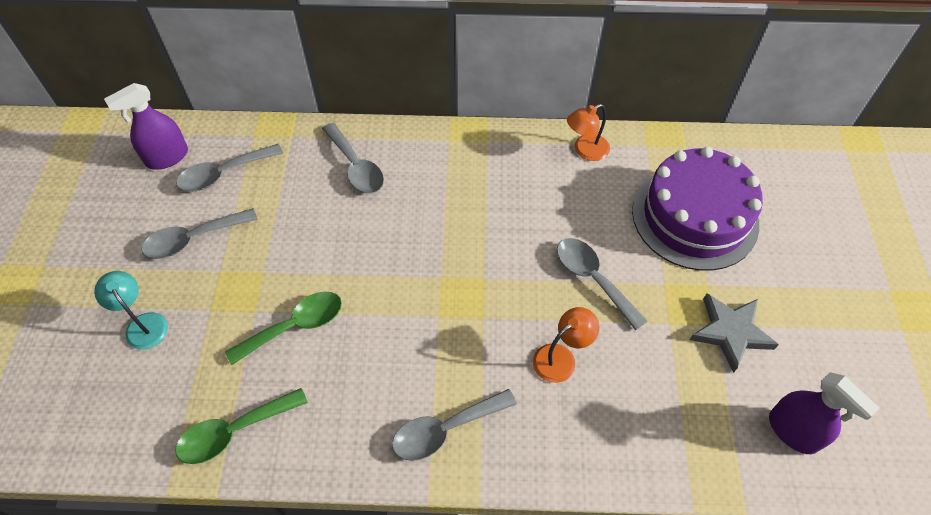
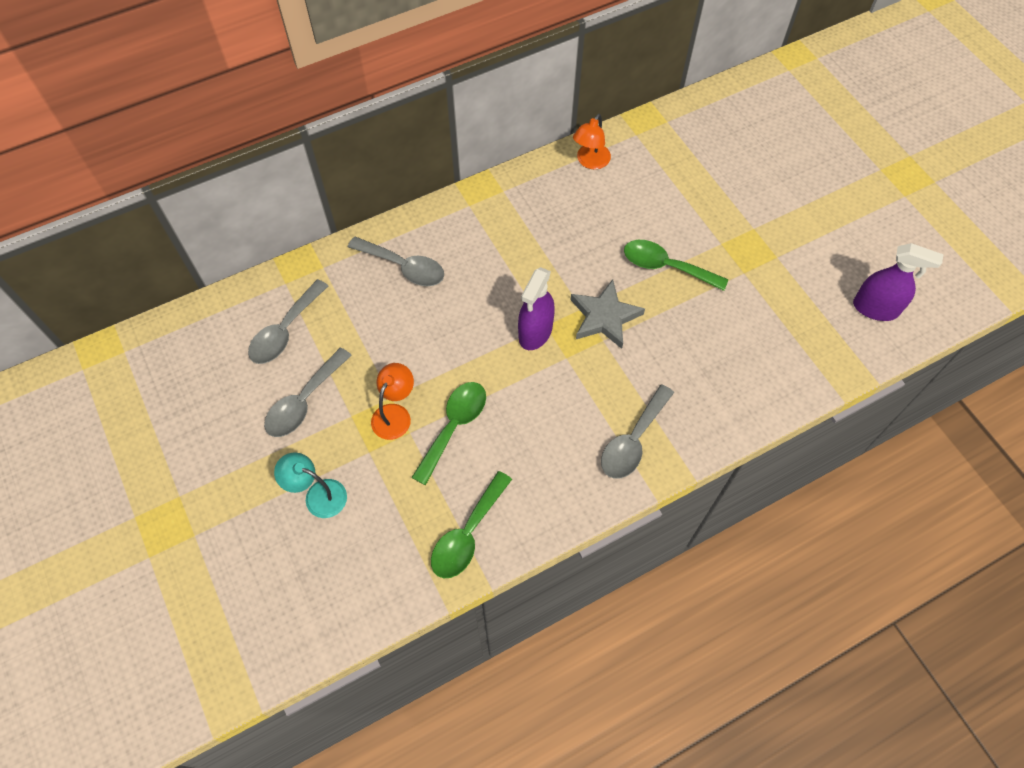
camera: 30 degrees left, 5 degrees up
(167, 157) = (217, 342): purple spray bottle -> purple spray bottle (535, 332)
(561, 357) = (682, 340): orange lamp -> orange lamp (395, 414)
(592, 278) = (665, 266): grey spoon -> green spoon
(694, 217) = (710, 178): purple cake -> none
(730, 332) = (791, 257): grey star -> grey star (604, 317)

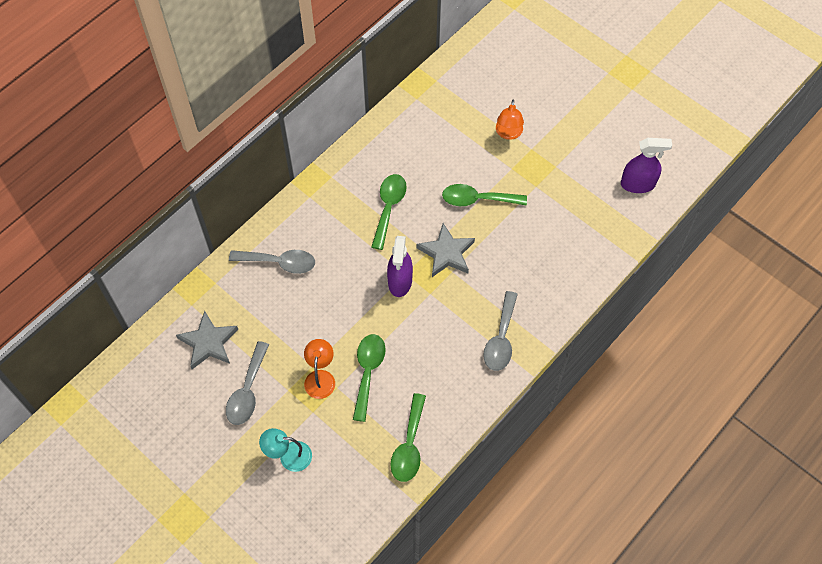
camera: 20 degrees left, 0 degrees up
(285, 331) = (208, 342): grey spoon -> grey star
(556, 244) = (389, 207): none -> green spoon
(590, 162) = (389, 132): orange lamp -> orange lamp (508, 133)

